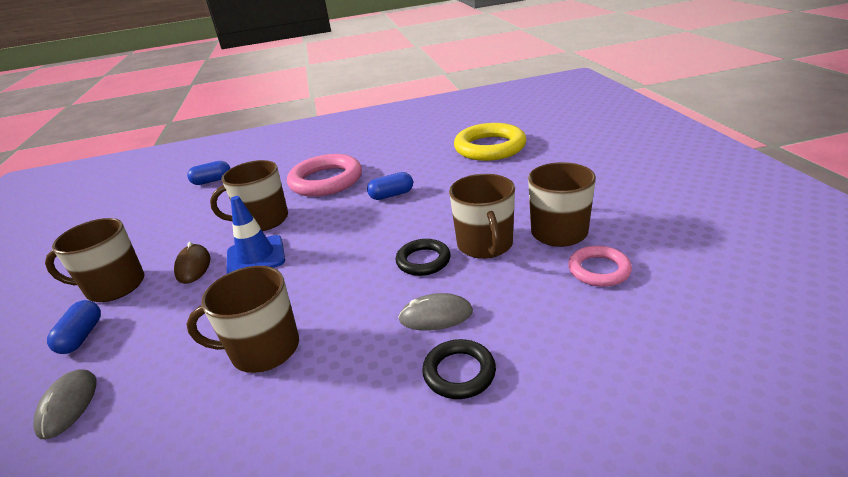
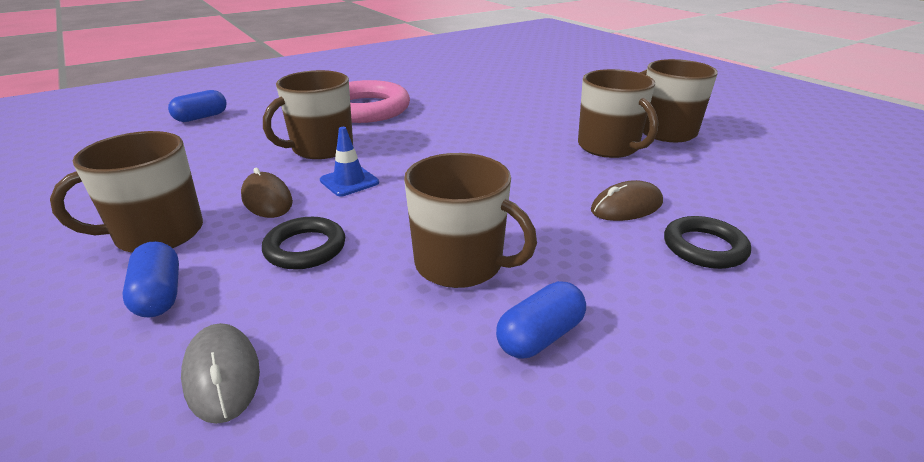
camera: 25 degrees left, 0 degrees up
(256, 257) = (349, 181): blue traffic cone -> blue traffic cone, size x0.66
(263, 349) = (461, 264): brown mug -> brown mug turned 120 degrees counterclockwise
(391, 195) = (461, 116): blue capsule -> blue capsule (540, 336)
(423, 261) = (560, 165): black ring -> black ring (305, 248)
(436, 316) = (626, 207): grey mouse -> brown mouse
(490, 147) = (524, 75): yellow ring -> none
(599, 270) = (734, 155): pink ring -> none

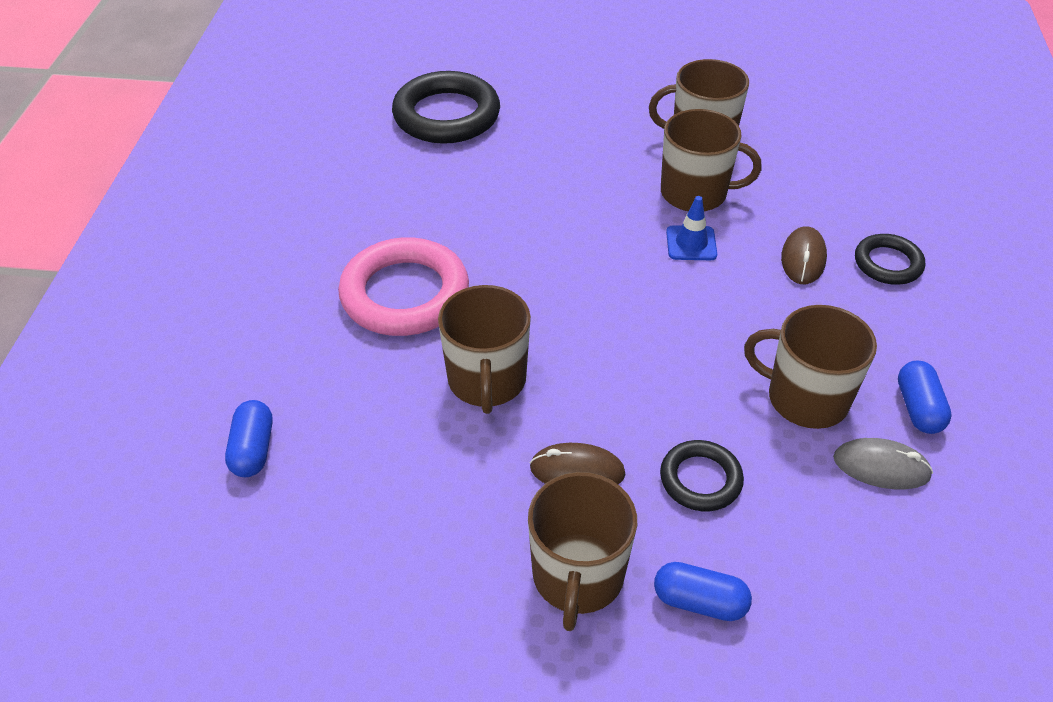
camera: 50 degrees left, 15 degrees up
(222, 375) = (841, 590): grey mouse -> grey mouse (881, 467)
(349, 181) = (594, 395): blue traffic cone -> blue traffic cone (691, 243)
(461, 264) = (805, 398): brown mug -> brown mug turned 135 degrees counterclockwise
(526, 73) = (446, 115): none -> black ring

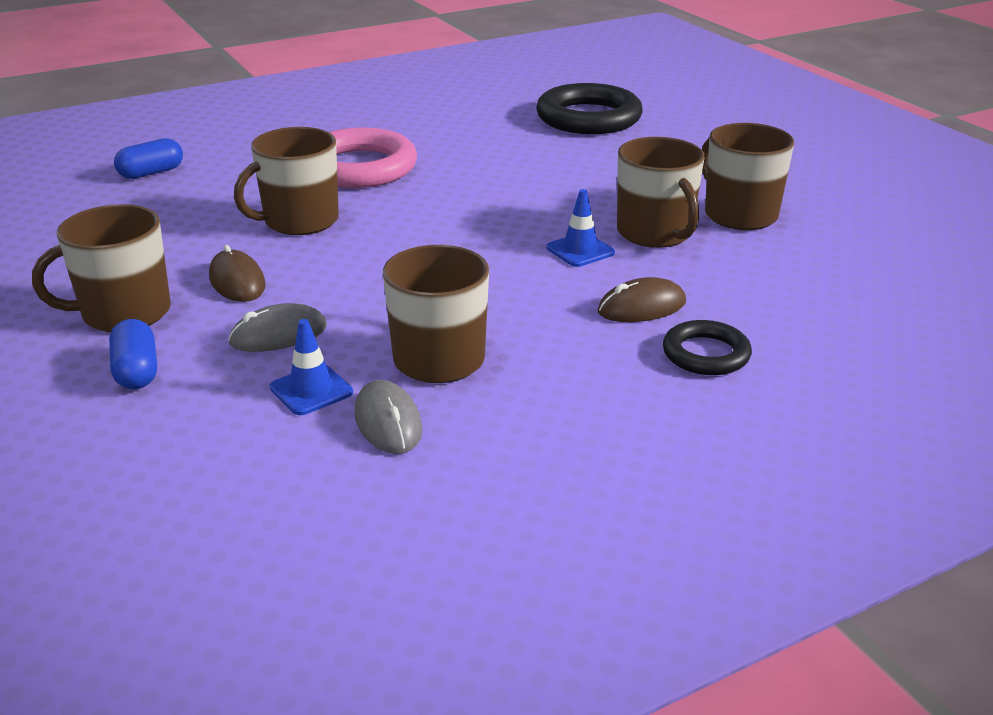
camera: 55 degrees right, 15 degrees down
(700, 479) = (278, 335): black ring -> grey mouse
(806, 493) = (311, 390): none -> blue traffic cone
(918, 408) = (499, 424): blue capsule -> none

